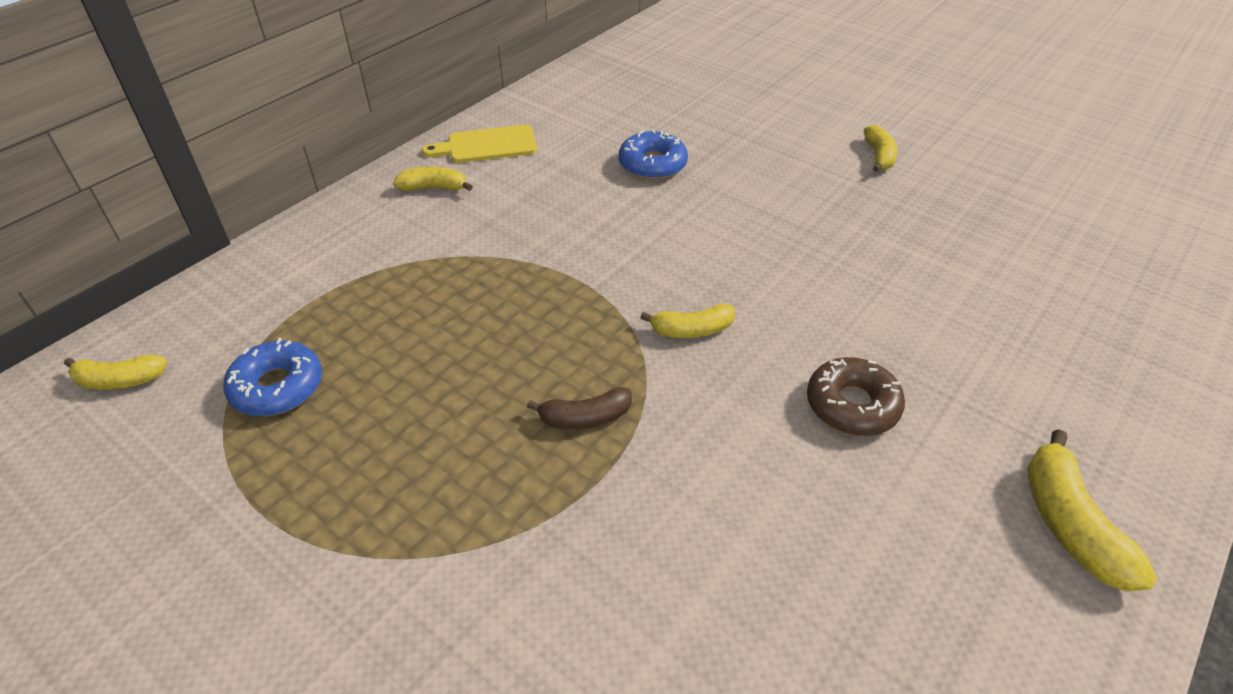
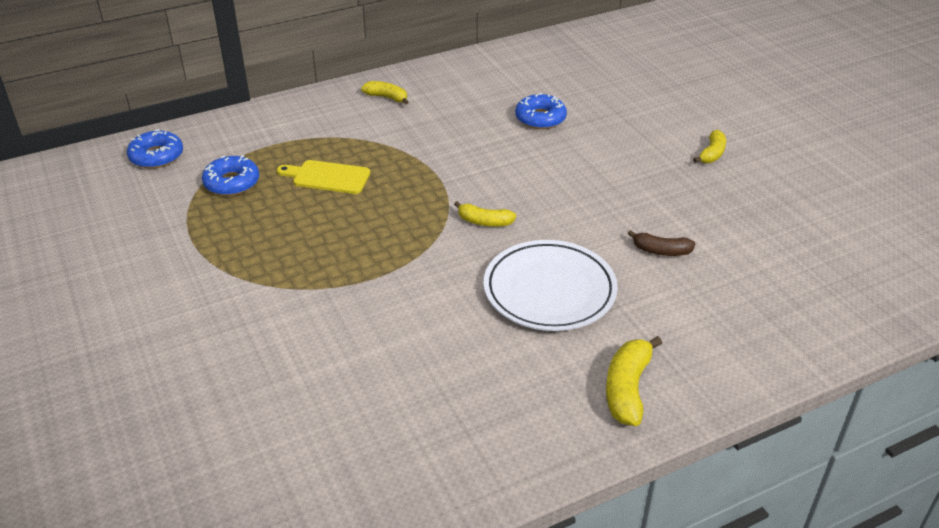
camera: 25 degrees right, 5 degrees down
(120, 380) = (156, 156): yellow banana -> blue donut
(487, 145) = (439, 79): yellow cutting board -> yellow cutting board (328, 177)
(585, 418) = (385, 247): brown banana -> brown banana (661, 251)
(852, 405) = (549, 290): brown donut -> white plate

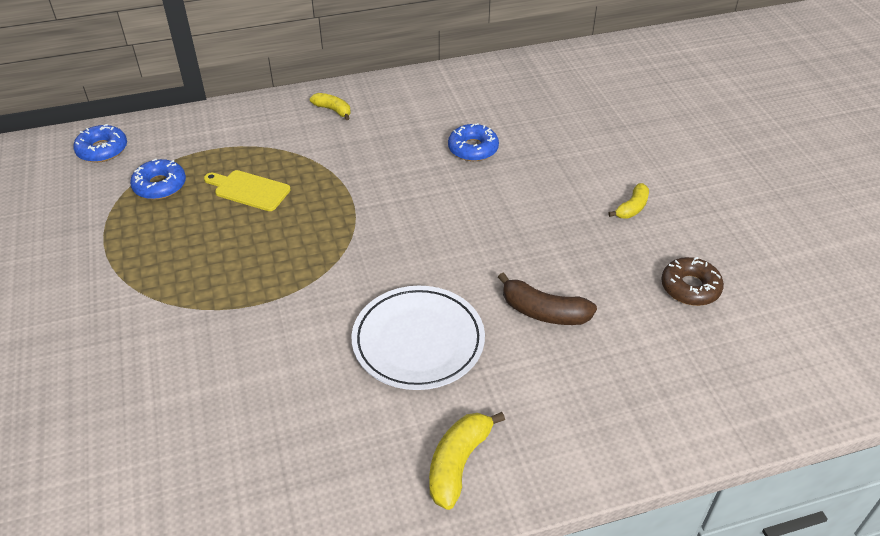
camera: 10 degrees right, 5 degrees up
(484, 222) = (380, 257): yellow banana -> none
(661, 251) = (544, 312): brown banana -> brown banana, size x1.54
(790, 215) = (690, 287): none -> brown donut

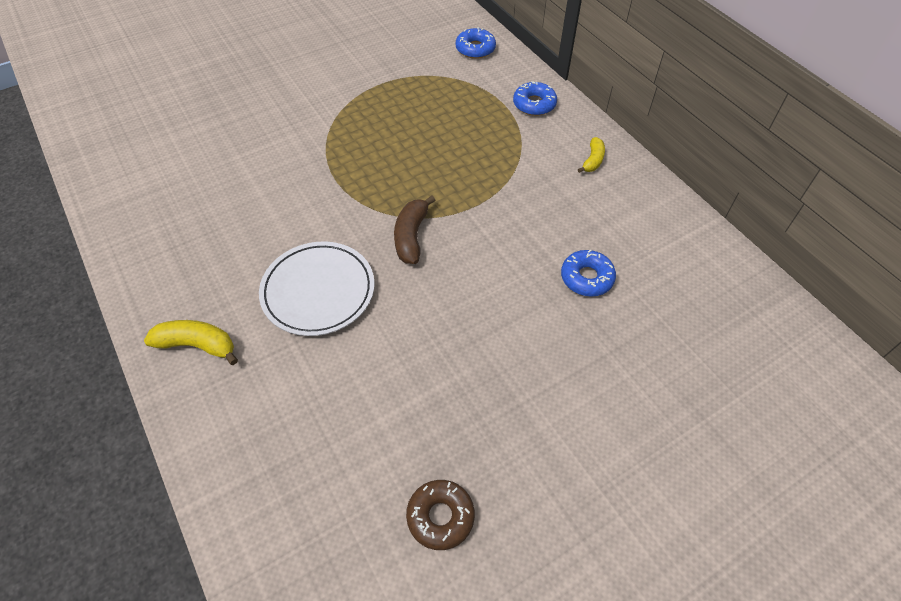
camera: 75 degrees right, 10 degrees up
(160, 185) = (447, 90): blue donut -> blue donut (534, 104)
(249, 190) = (461, 139): yellow cutting board -> none
(544, 312) = (372, 379): brown banana -> brown banana (411, 236)
(632, 208) = (552, 442): yellow banana -> none

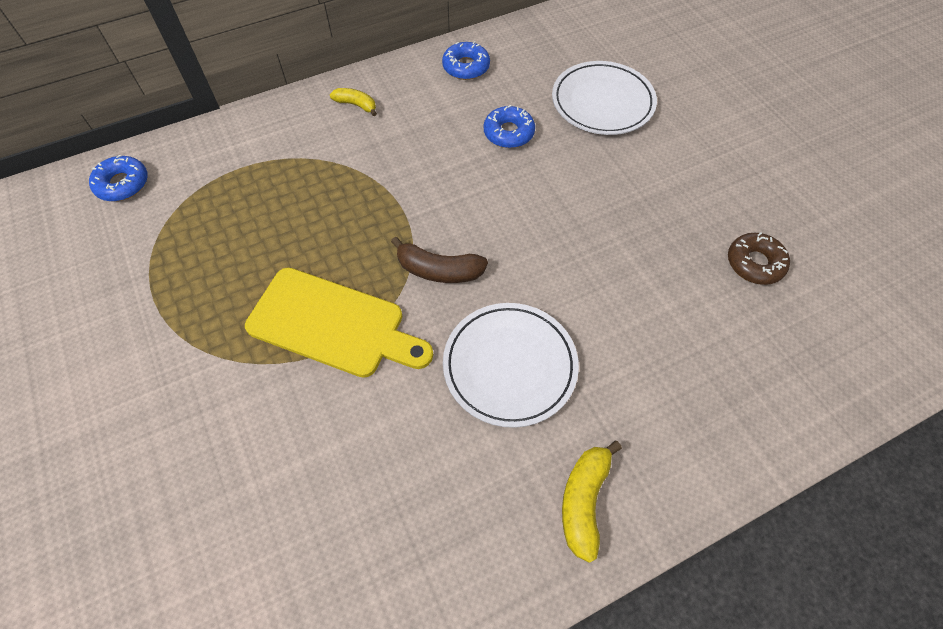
camera: 85 degrees left, 5 degrees up
(357, 178) = (333, 324): none -> yellow cutting board
(534, 104) = (252, 140): blue donut -> blue donut (466, 67)
(659, 365) = (602, 102): none -> white plate

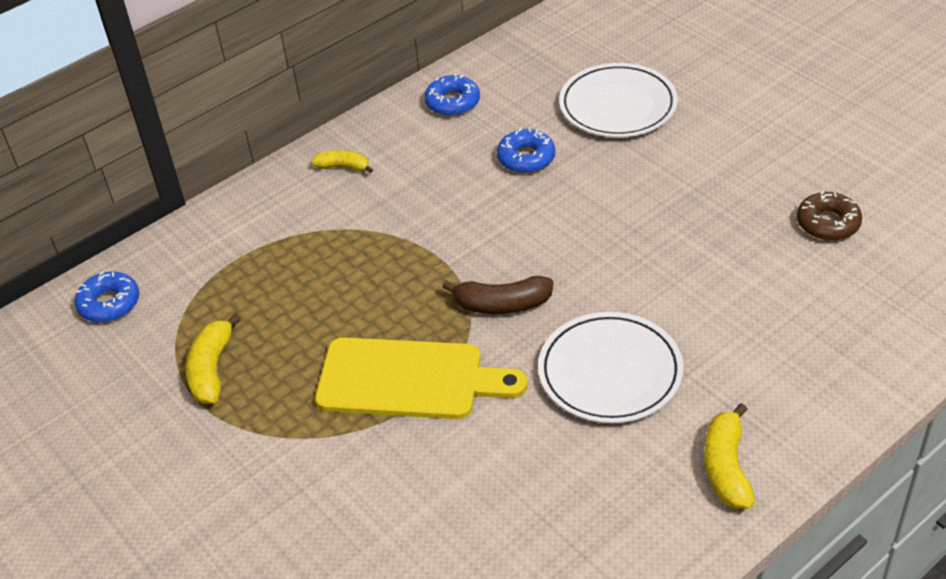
camera: 10 degrees left, 15 degrees down
(176, 269) = (211, 369): none -> yellow banana

